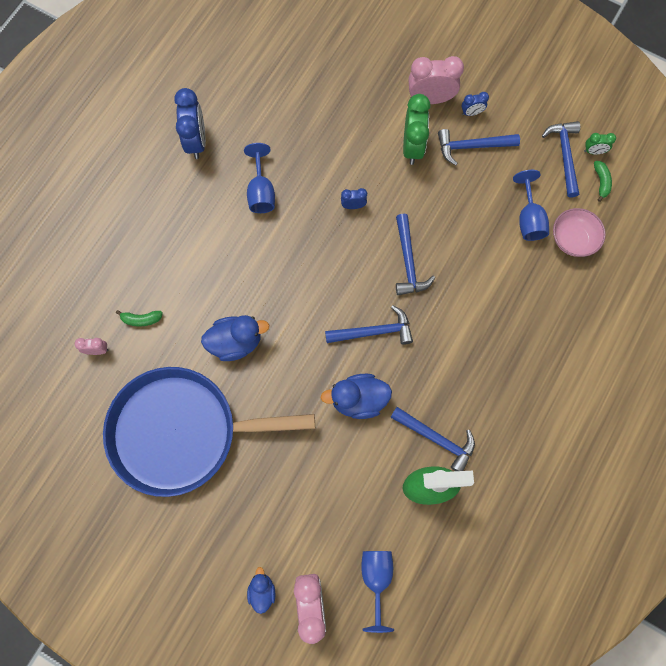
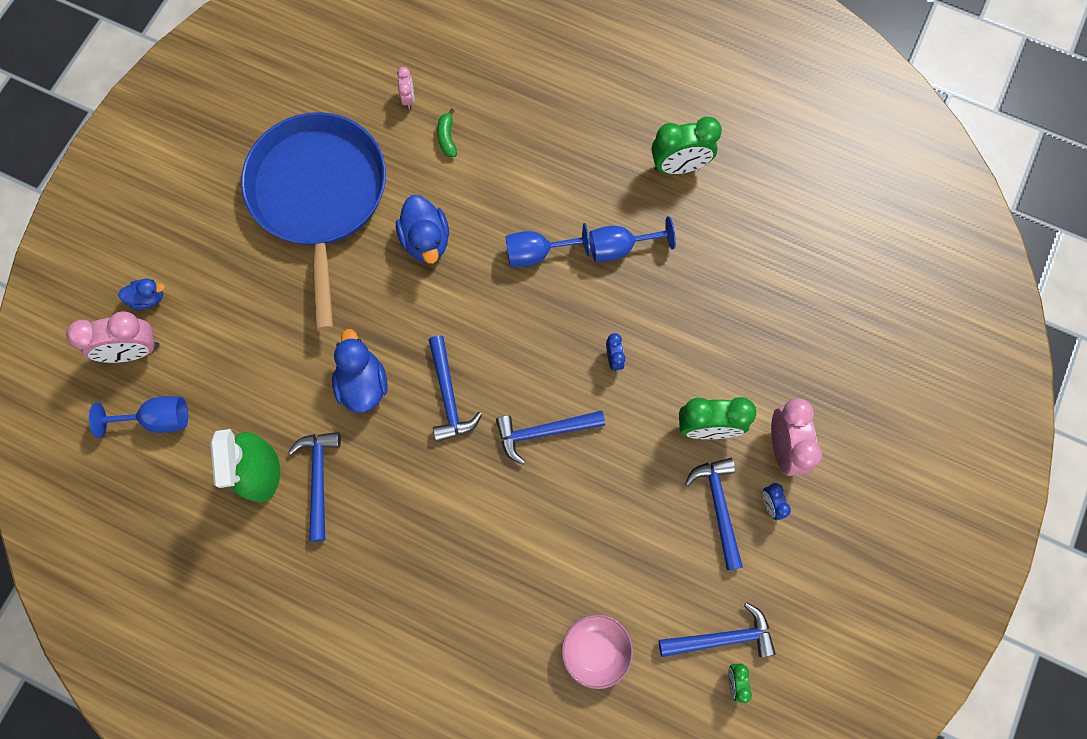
camera: 85 degrees right, 0 degrees up
(196, 141) = (679, 166): blue clock -> green clock
(436, 439) = (318, 479): blue hammer -> blue hammer turned 150 degrees clockwise
(528, 219) = (620, 588): blue goblet -> blue goblet (537, 253)
(601, 182) = (687, 692): green banana -> none

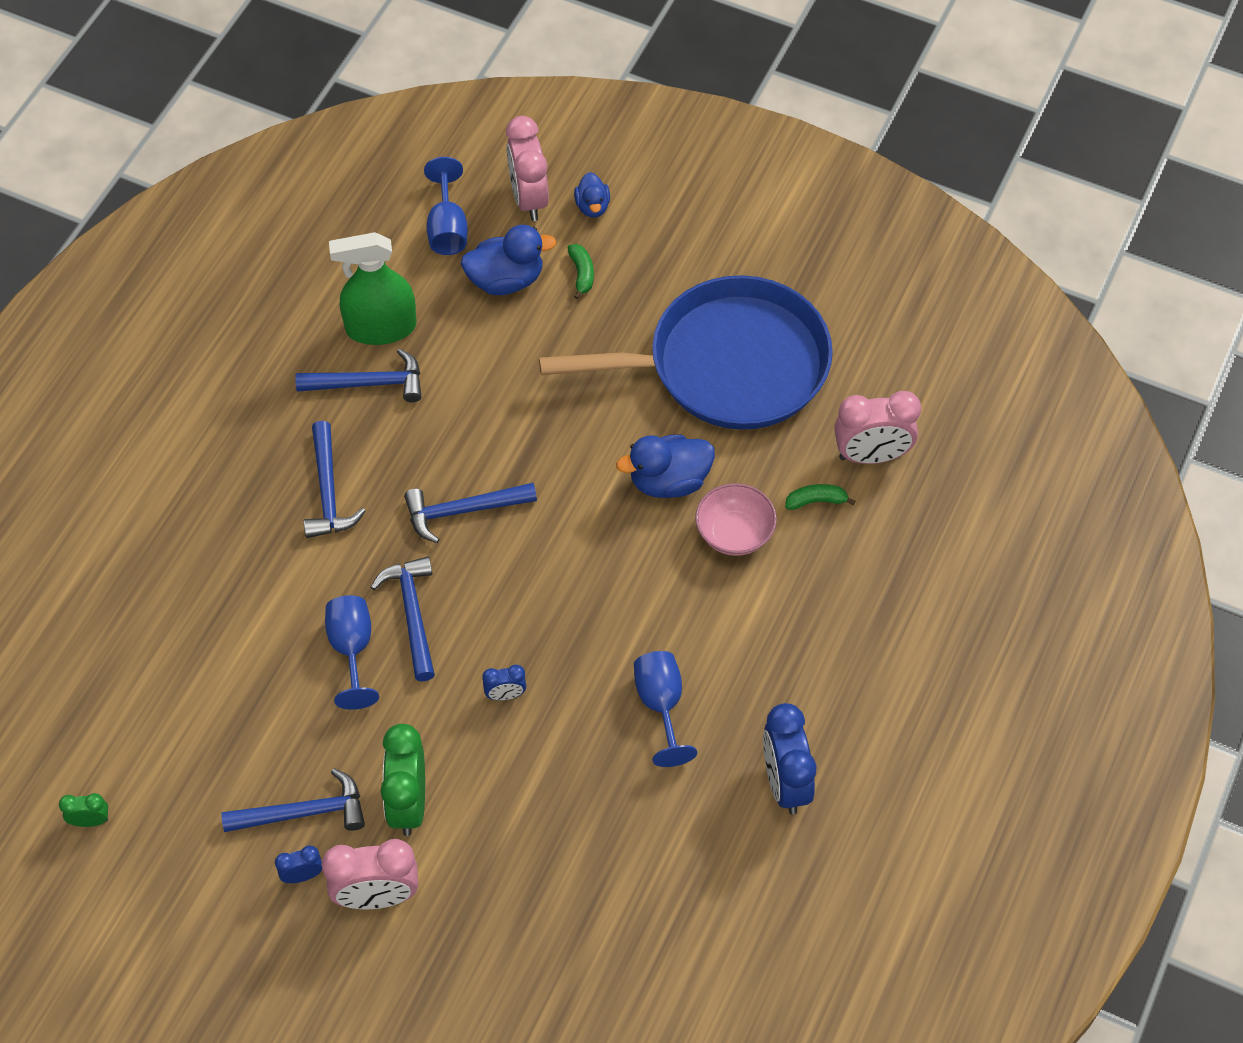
camera: 90 degrees right, 15 degrees down
(219, 306) = (582, 274): none -> green banana
(363, 384) = (481, 421): blue duck -> blue duck (506, 280)
(408, 98) = (871, 455): pink clock -> pink clock, size x2.02
(537, 253) = (652, 606): blue goblet -> blue goblet (352, 649)
(595, 650) = (144, 669): pink bowl -> pink bowl (734, 533)
(679, 166) = (785, 783): green clock -> blue clock
(722, 637) = (143, 809): blue hammer -> blue hammer (328, 491)

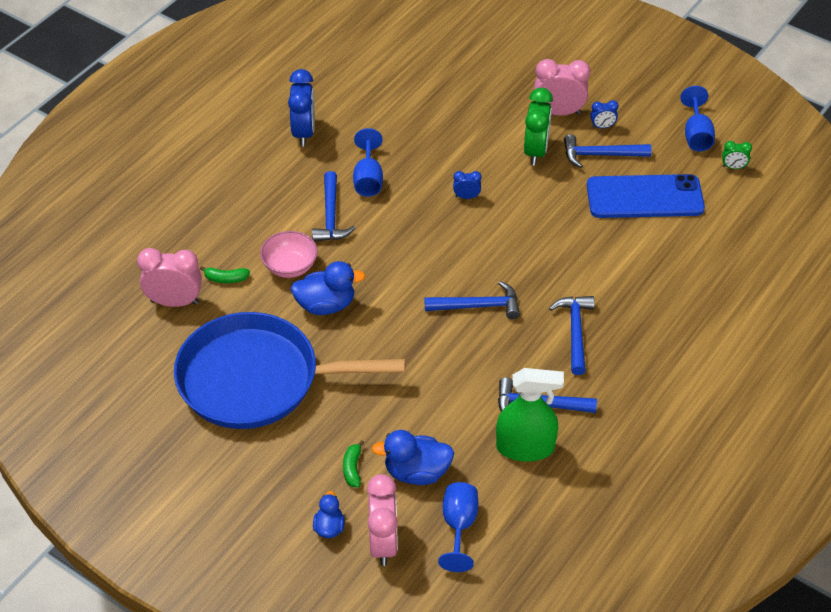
camera: 170 degrees left, 10 degrees down
(233, 737) = (644, 197): none -> blue phone
(352, 649) = (564, 234): blue goblet -> blue goblet (696, 135)
(412, 614) = (522, 248): blue hammer -> blue hammer (331, 216)

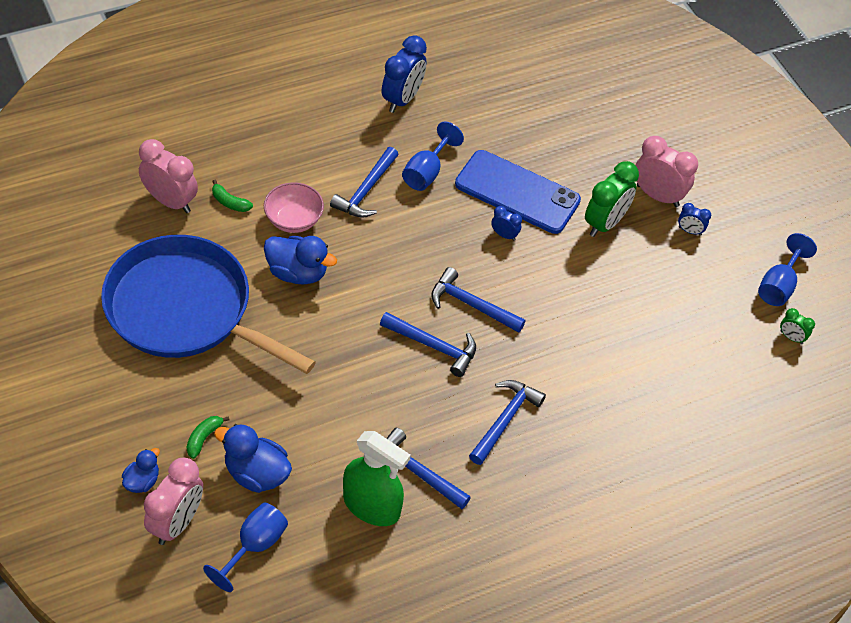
camera: 25 degrees right, 5 degrees up
(600, 155) = (665, 258): blue hammer -> blue hammer (471, 305)
(644, 197) = (677, 322): blue phone -> blue phone (517, 192)

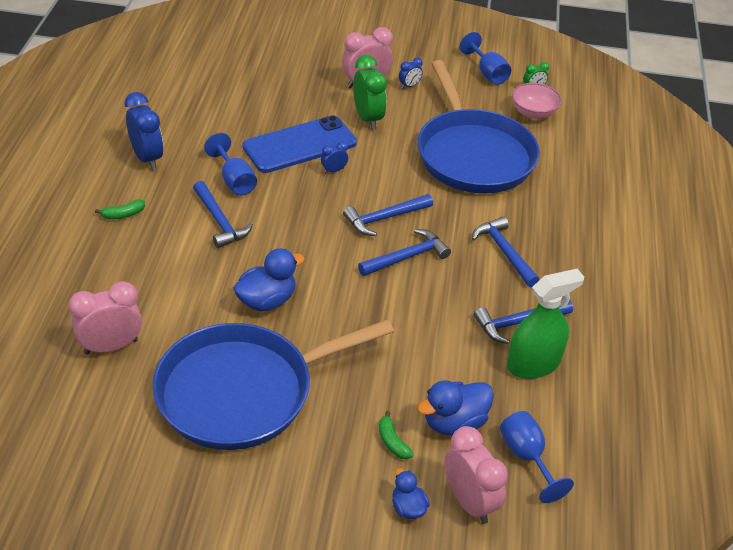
camera: 55 degrees left, 10 degrees down
(230, 202) = (151, 308): green banana -> green banana (123, 214)
(293, 220) = (209, 277): pink bowl -> pink bowl (533, 113)
(629, 332) = (473, 155): none -> blue pan

